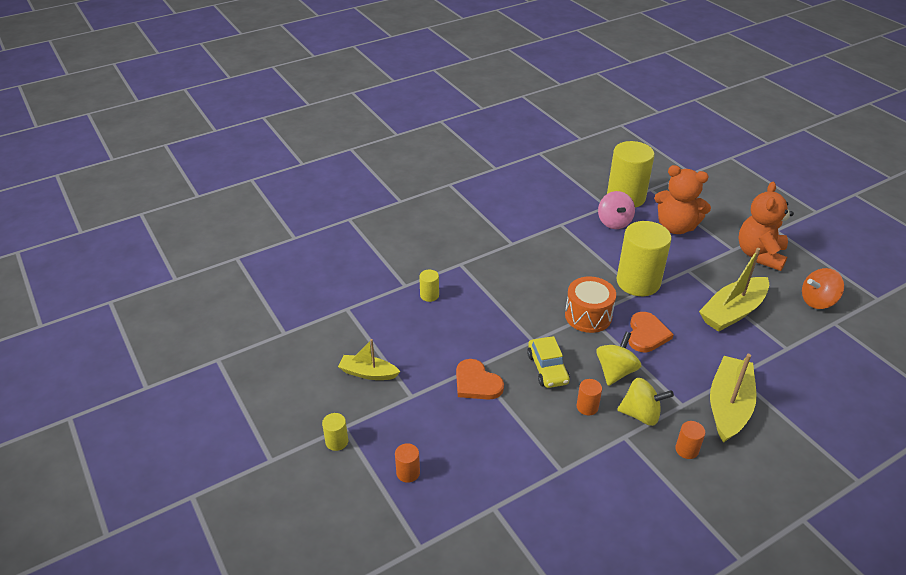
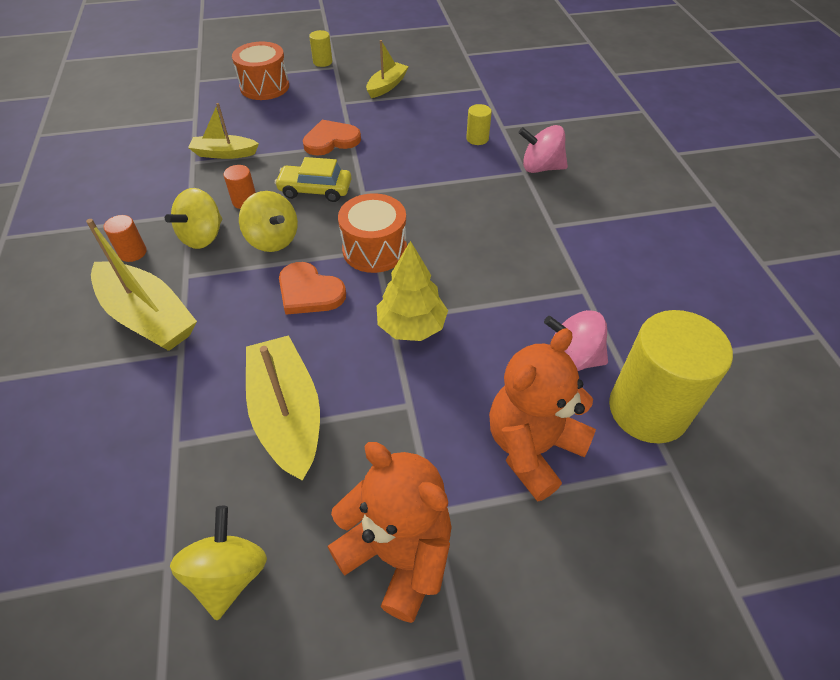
camera: 110 degrees right, 10 degrees up
(408, 473) = (264, 87): orange cylinder -> orange drum
(451, 257) = (540, 168): none -> pink spinning top
(536, 451) = (224, 153): none -> yellow boat
(638, 282) = (412, 326): yellow cylinder -> yellow tree
(817, 301) = (229, 574): orange spinning top -> yellow spinning top

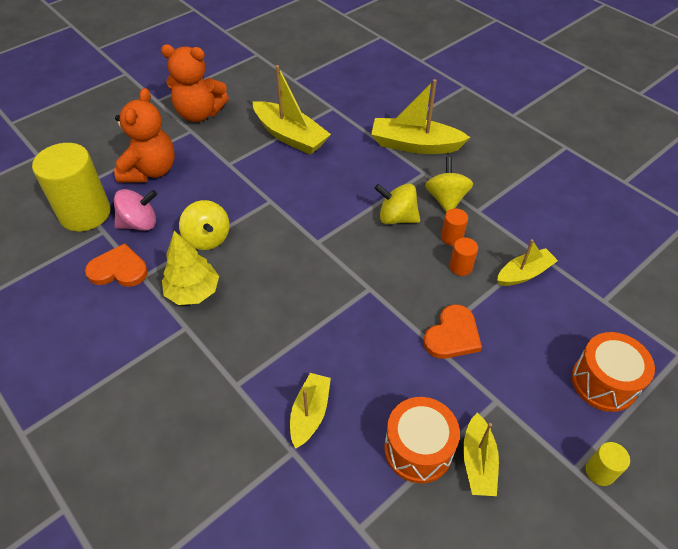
camera: 150 degrees right, 0 degrees up
(133, 252) = (475, 171): orange cylinder -> orange cylinder (460, 267)
(229, 574) = (266, 85): yellow spinning top -> yellow spinning top (207, 238)
(309, 292) = (336, 195): orange heart -> orange heart (119, 269)
(315, 190) = (409, 272): yellow car -> none
(374, 249) = (318, 242): orange drum -> orange drum (418, 449)
(412, 326) = (254, 202): yellow tree -> yellow tree (193, 292)
(477, 139) = (310, 413): yellow cylinder -> yellow boat
(540, 168) = (221, 399): pink spinning top -> none

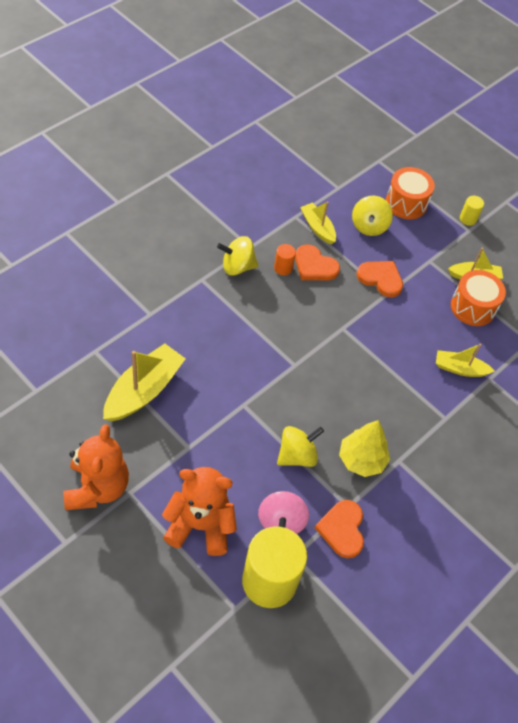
camera: 100 degrees left, 5 degrees up
(140, 223) = (281, 521): pink spinning top -> pink spinning top turned 150 degrees counterclockwise
(396, 218) = (262, 304): yellow spinning top -> yellow spinning top (369, 226)
(415, 145) = (161, 283): yellow boat -> none
(460, 267) = (314, 266): orange cylinder -> orange heart

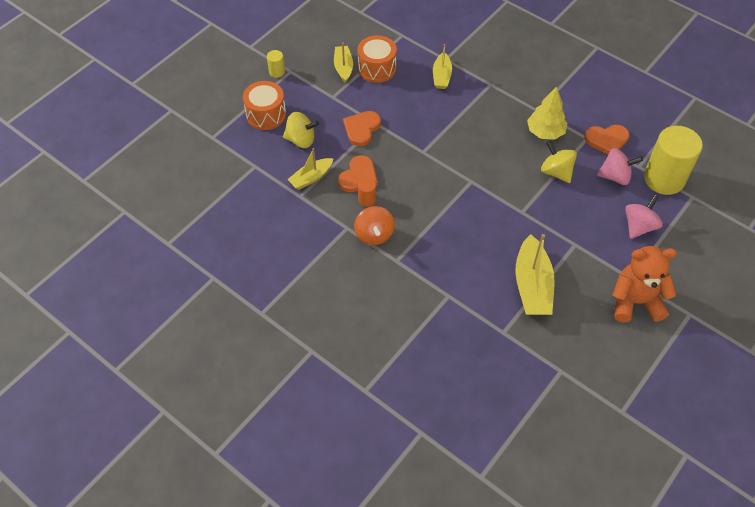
camera: 90 degrees left, 0 degrees up
(144, 390) = (532, 285): yellow boat -> yellow boat turned 120 degrees counterclockwise
(200, 525) = (639, 226): orange teddy bear -> pink spinning top
(237, 267) = (374, 234): yellow spinning top -> orange spinning top

